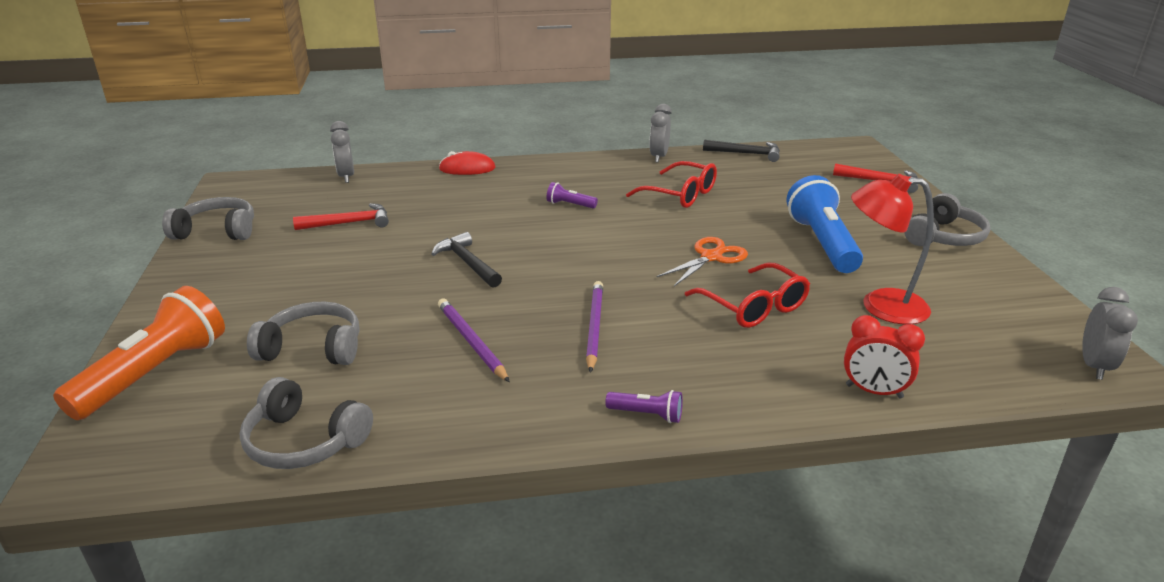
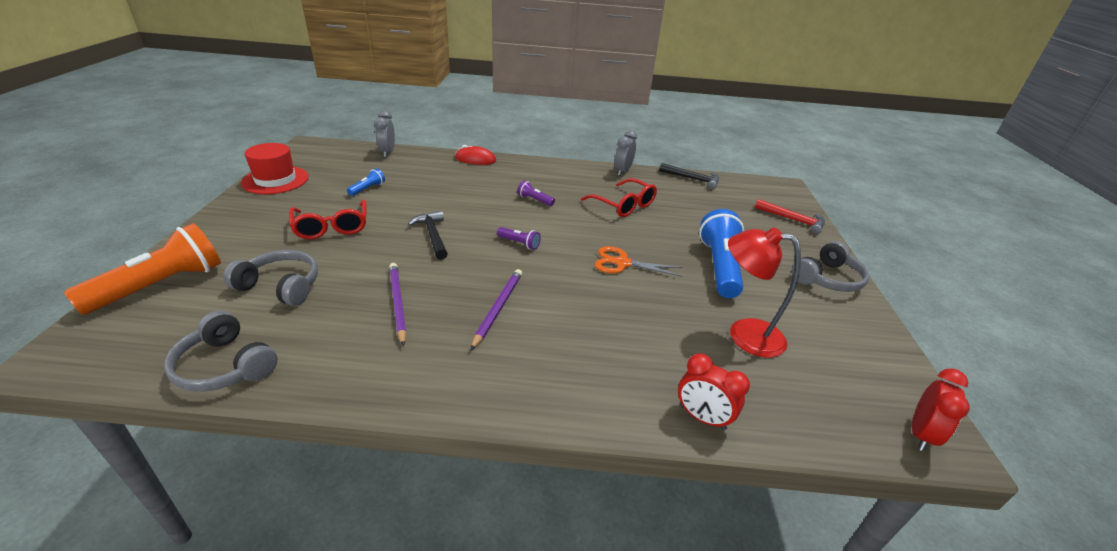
camera: 10 degrees right, 5 degrees up
(217, 231) = (275, 180): grey headphones -> red hat
(349, 223) = (368, 189): red hammer -> blue flashlight
(647, 415) = (498, 399): purple flashlight -> purple flashlight (519, 243)
(711, 257) = (622, 263): orange scissors -> orange scissors turned 135 degrees counterclockwise
(753, 307) = (635, 314): red glasses -> red glasses (331, 227)
(1094, 366) = (921, 434): grey clock -> red clock

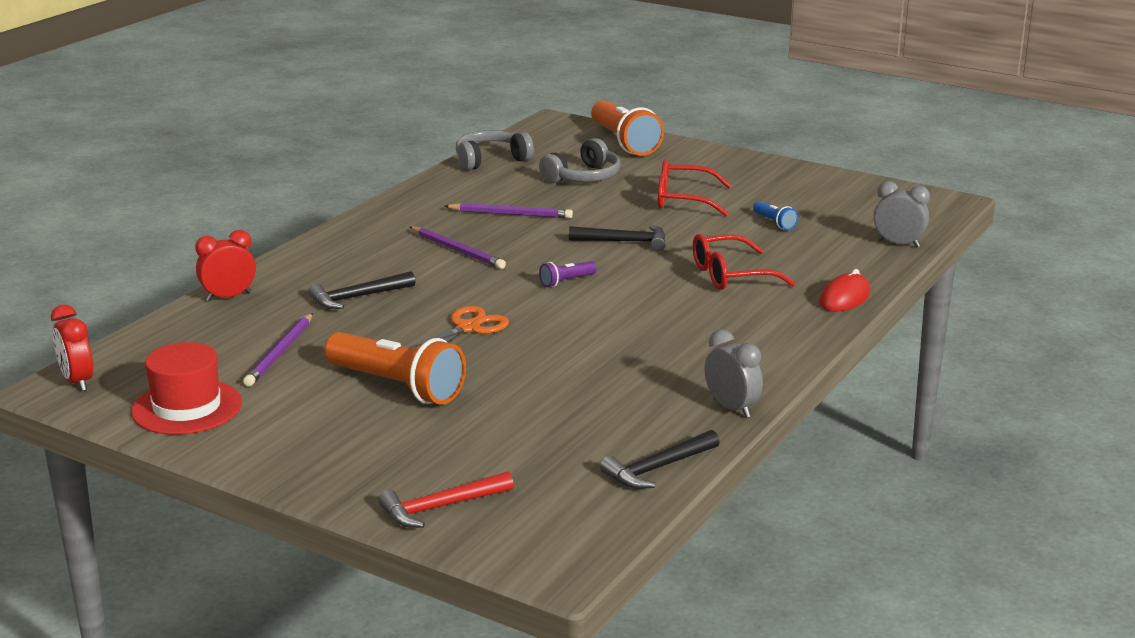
camera: 120 degrees right, 10 degrees down
(275, 180) = (828, 182): red hat -> red hat (187, 407)
(534, 200) = (673, 312): purple flashlight -> none
(623, 205) = (609, 372): red glasses -> red glasses (730, 275)
(627, 331) = (357, 297): none -> black hammer
(719, 266) = (397, 387): blue flashlight -> orange flashlight
(744, 334) = (280, 353): red lamp -> purple pencil
(827, 279) = (289, 454): grey headphones -> none

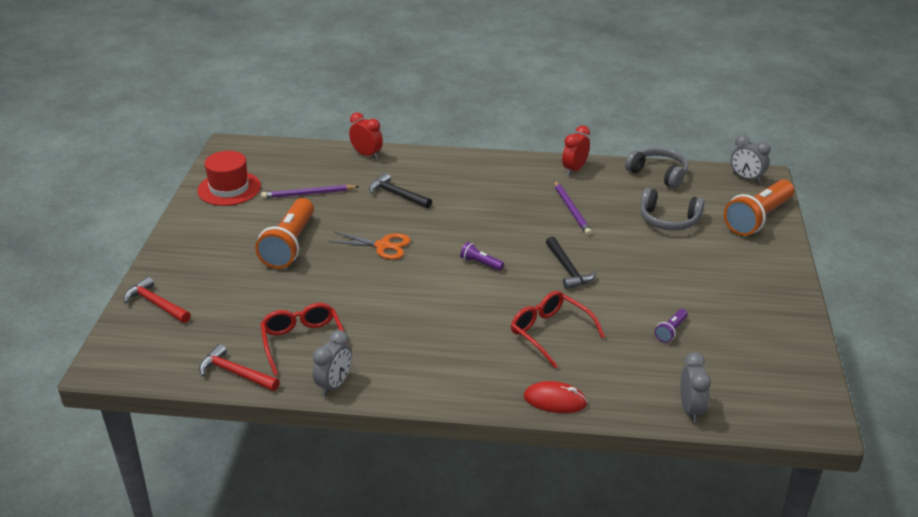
camera: 65 degrees right, 10 degrees up
(77, 381) = (240, 149): red clock -> red clock (574, 169)
(457, 250) = (494, 208): purple pencil -> none
(547, 128) = (746, 178): none -> grey clock
(658, 468) = (235, 373): black hammer -> red hammer
(683, 200) = (671, 275): red glasses -> red glasses (303, 342)
(774, 223) = (671, 331): blue flashlight -> purple flashlight

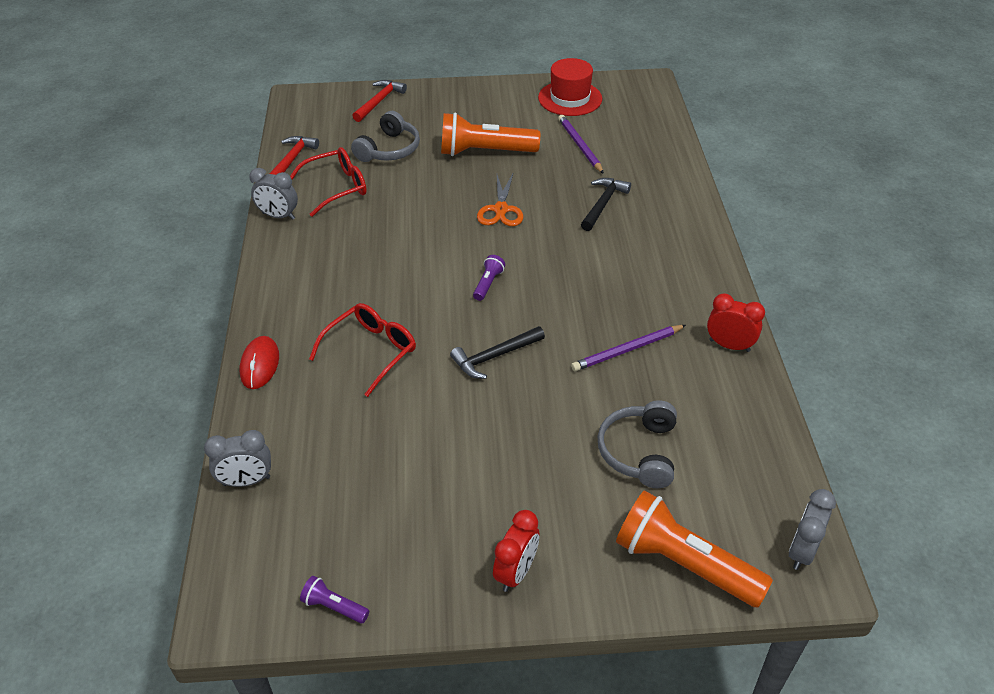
camera: 80 degrees right, 10 degrees up
(367, 154) = (677, 170): red clock -> red clock (516, 572)
(658, 174) = (761, 437): grey headphones -> grey headphones (389, 149)
(671, 331) = (388, 459): purple flashlight -> purple flashlight (334, 606)

